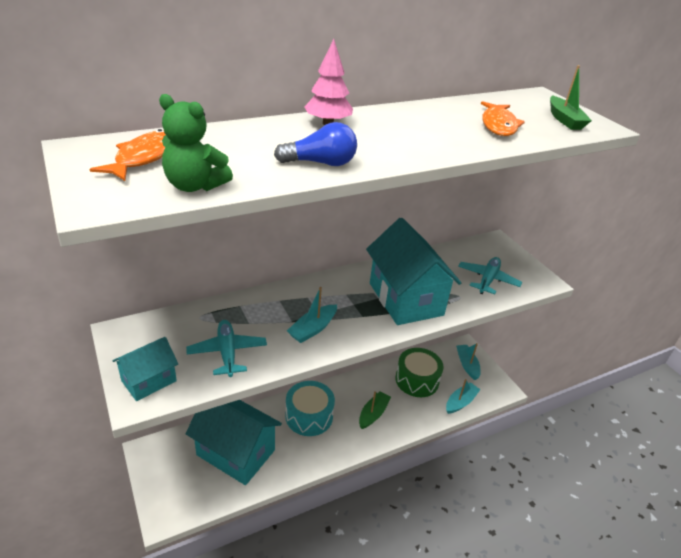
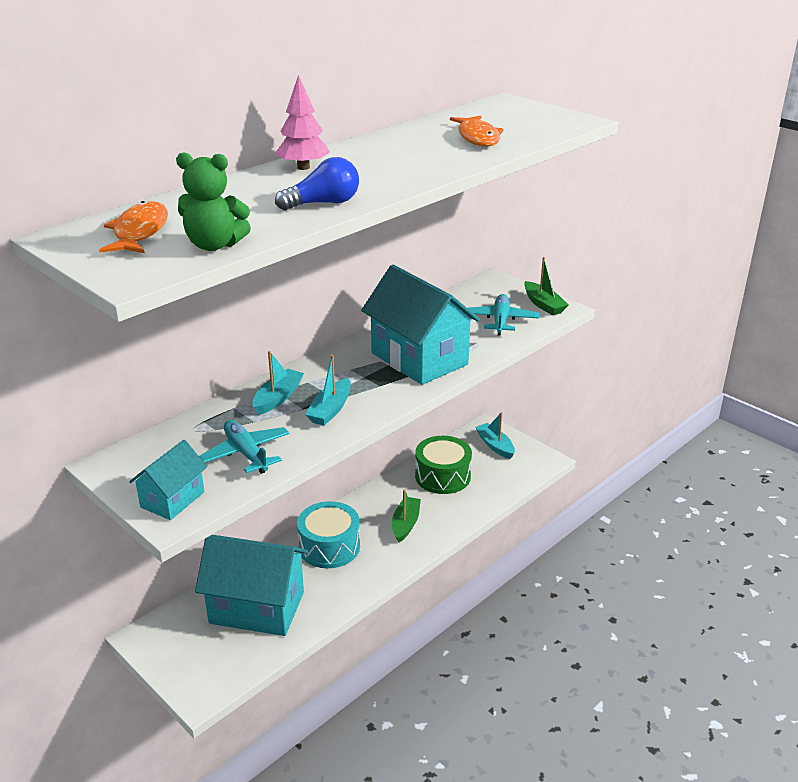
camera: 15 degrees left, 5 degrees down
(460, 402) = (502, 485): turquoise boat -> turquoise boat (278, 398)
(564, 120) = (540, 121): green boat -> green boat (543, 305)

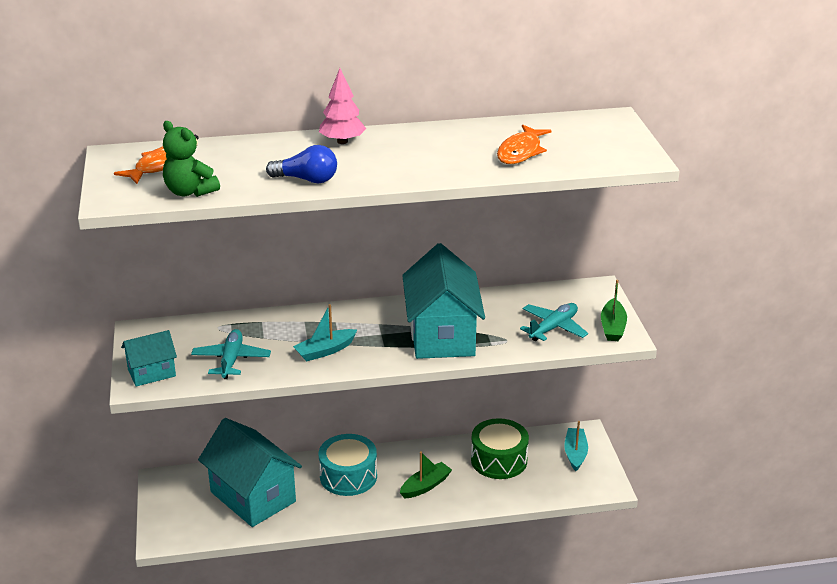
camera: 35 degrees right, 0 degrees up
(278, 398) = (299, 326): turquoise boat -> none

